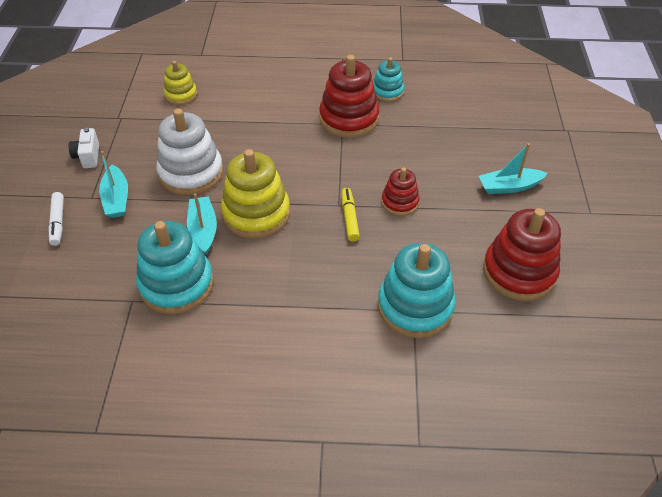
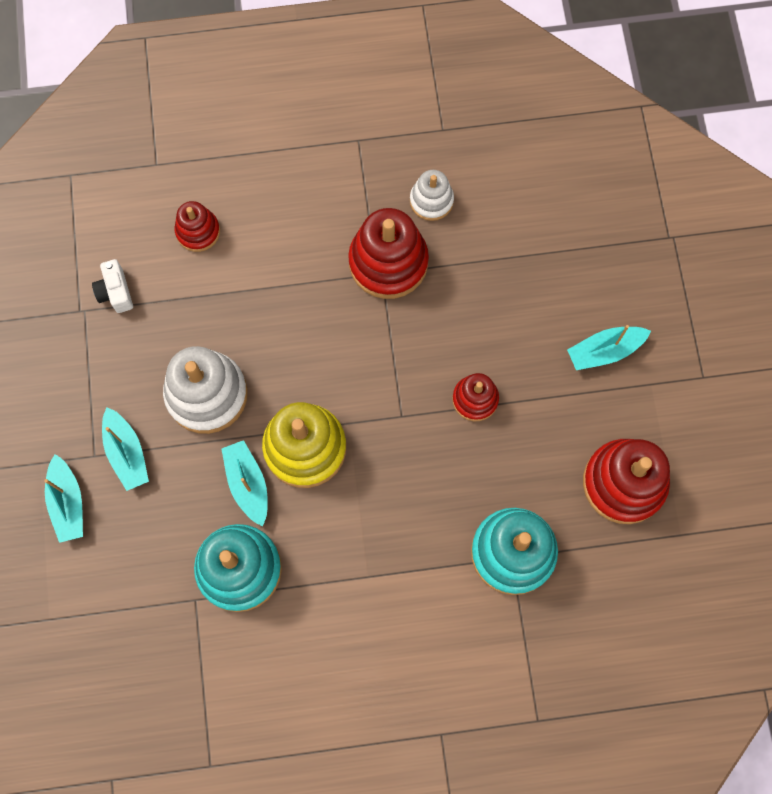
camera: 10 degrees left, 25 degrees up
(58, 222) = (68, 503): white marker -> turquoise boat
(88, 156) = (65, 388): white camera -> white camera (115, 292)
(181, 95) = (152, 253): yellow stacking toy -> none
(217, 88) = (198, 231): none -> red stacking toy
(349, 218) = (418, 435): yellow marker -> none
(387, 92) = (431, 201): turquoise stacking toy -> white stacking toy

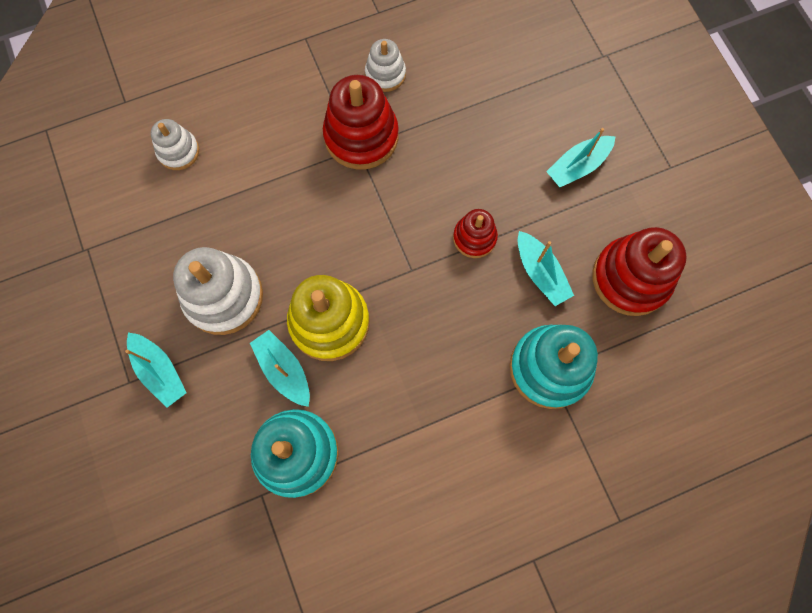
camera: 15 degrees left, 0 degrees up
(68, 503) = (113, 434): turquoise boat -> turquoise boat (540, 273)
(115, 292) = (113, 225): white camera -> none
(198, 231) = (178, 151): red stacking toy -> white stacking toy

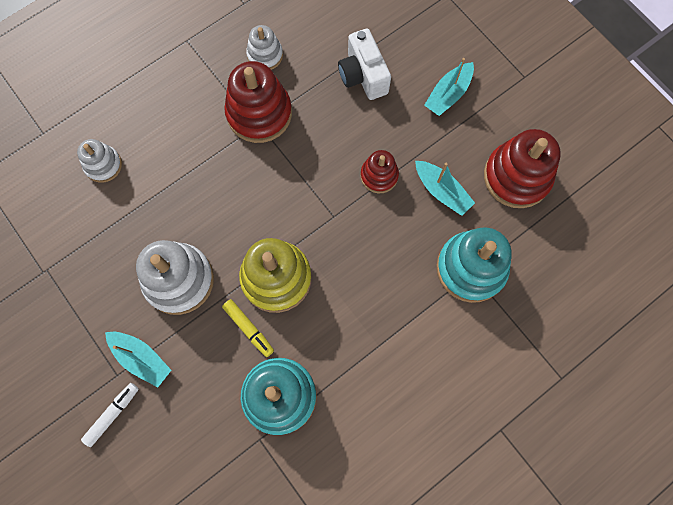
camera: 15 degrees left, 0 degrees up
(112, 423) = (113, 414): none -> white marker
(284, 370) = (249, 329): turquoise boat -> yellow marker
(487, 122) = (363, 76): none -> white camera

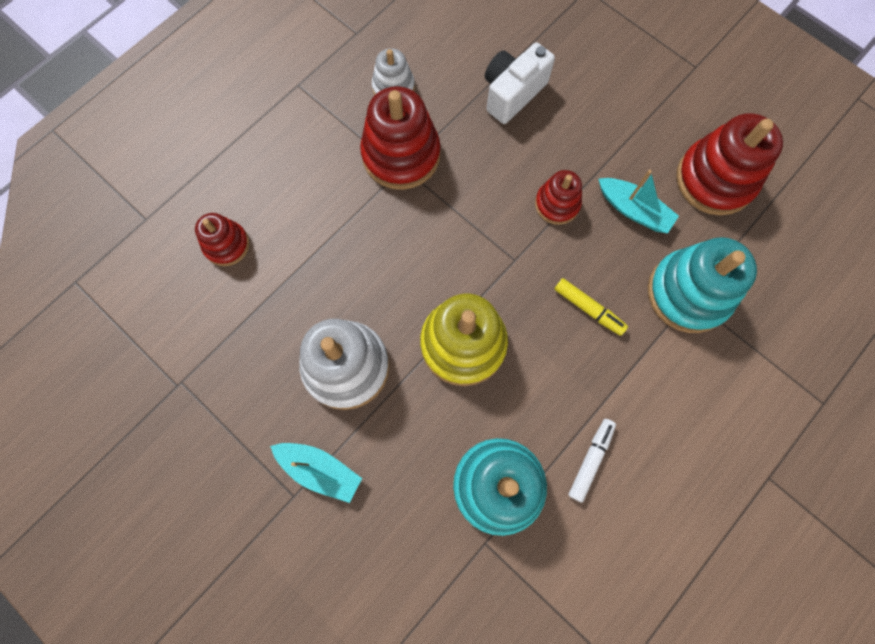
camera: 10 degrees left, 0 degrees up
(103, 165) = (226, 245): white stacking toy -> red stacking toy
(113, 414) = (298, 545): white marker -> white marker (590, 460)
(249, 329) = (443, 410): yellow marker -> yellow marker (588, 309)
(363, 76) = (512, 93): white camera -> white camera turned 75 degrees clockwise
(448, 94) = (614, 99): turquoise boat -> none

